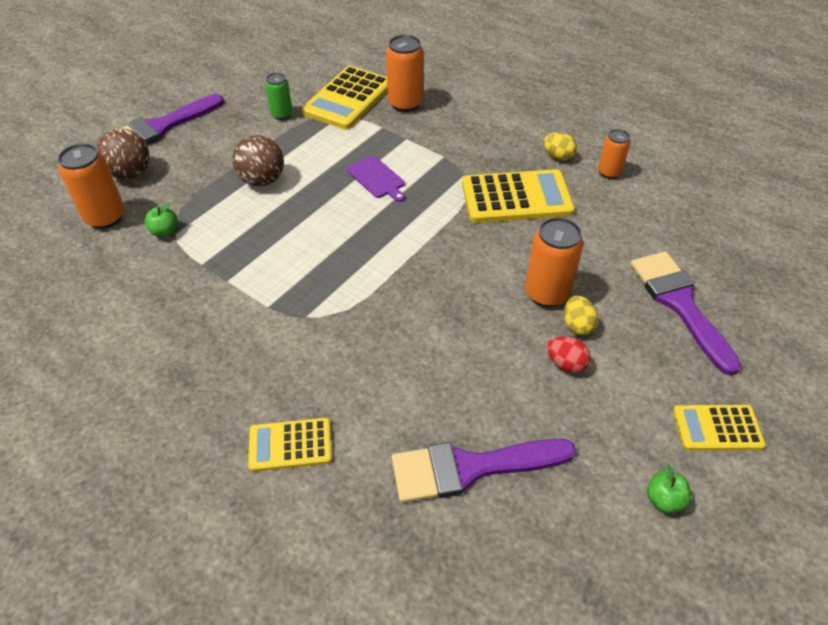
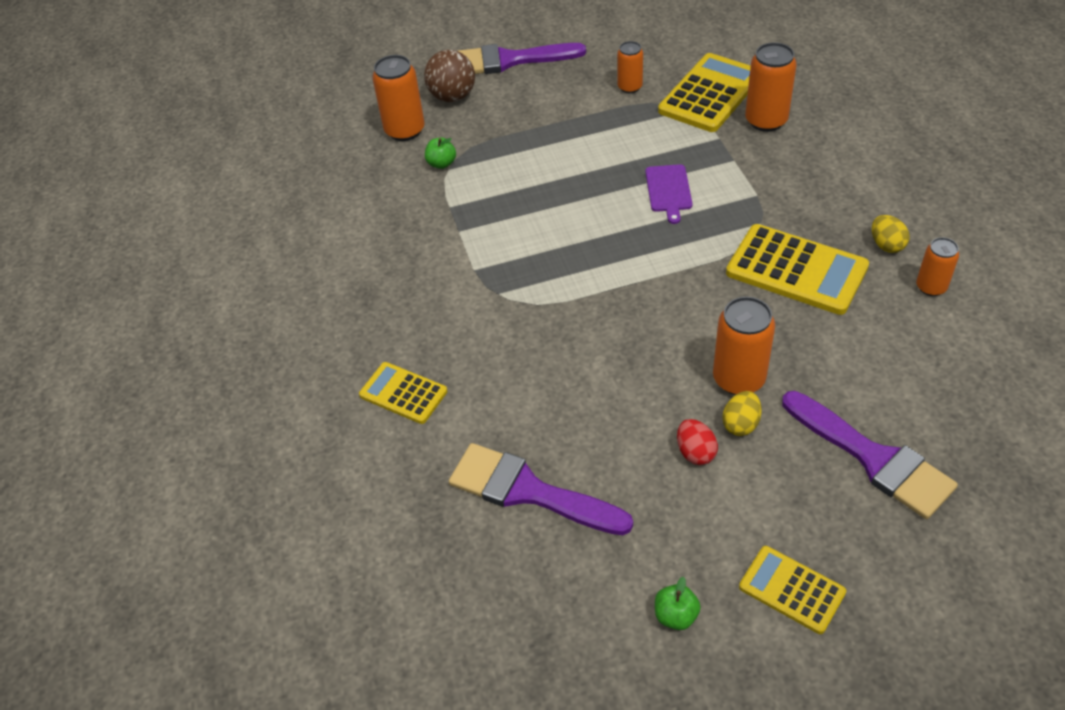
camera: 40 degrees right, 0 degrees up
(262, 180) = (559, 149): brown ball -> none
(281, 114) = (630, 87): green can -> orange can
(348, 99) = (710, 94): yellow calculator -> yellow calculator turned 150 degrees clockwise
(679, 304) = (873, 458): purple brush -> purple brush turned 120 degrees clockwise

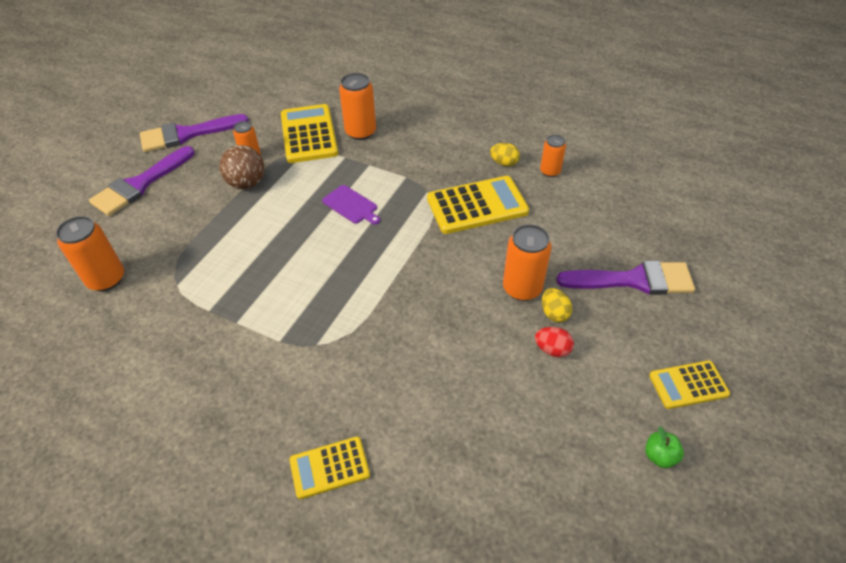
camera: 50 degrees left, 0 degrees up
(441, 164) = (166, 284): green apple -> none
(452, 97) = (121, 233): brown ball -> brown ball (247, 183)
(528, 491) = (492, 459): purple brush -> purple brush (187, 134)

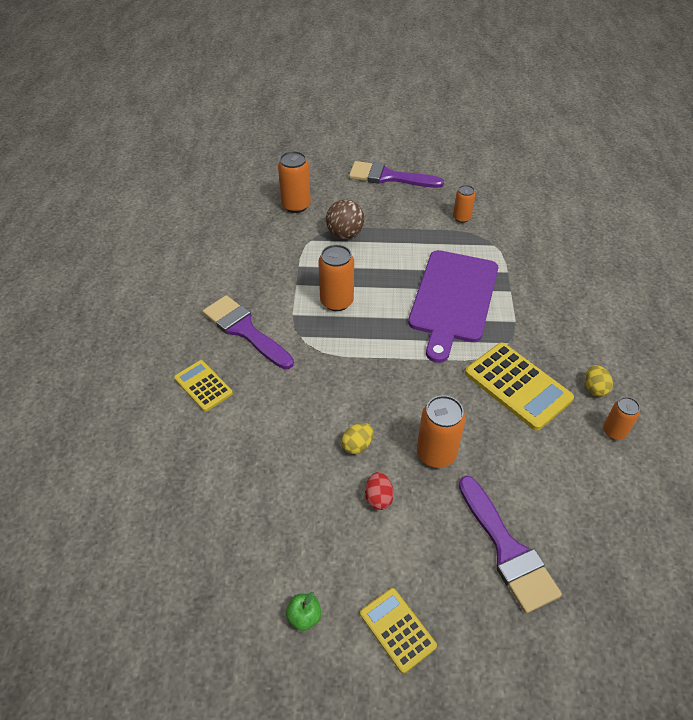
camera: 65 degrees right, 0 degrees up
(187, 134) = (458, 173): purple brush -> purple brush (245, 330)
(247, 183) = (431, 229): brown ball -> brown ball (345, 234)
(308, 134) = (516, 238): yellow calculator -> none
(351, 205) = (453, 299): purple cutting board -> purple cutting board, size x2.38
(360, 132) = (547, 269): orange can -> orange can (336, 301)
(554, 313) = (421, 488): yellow egg -> yellow egg (357, 445)

